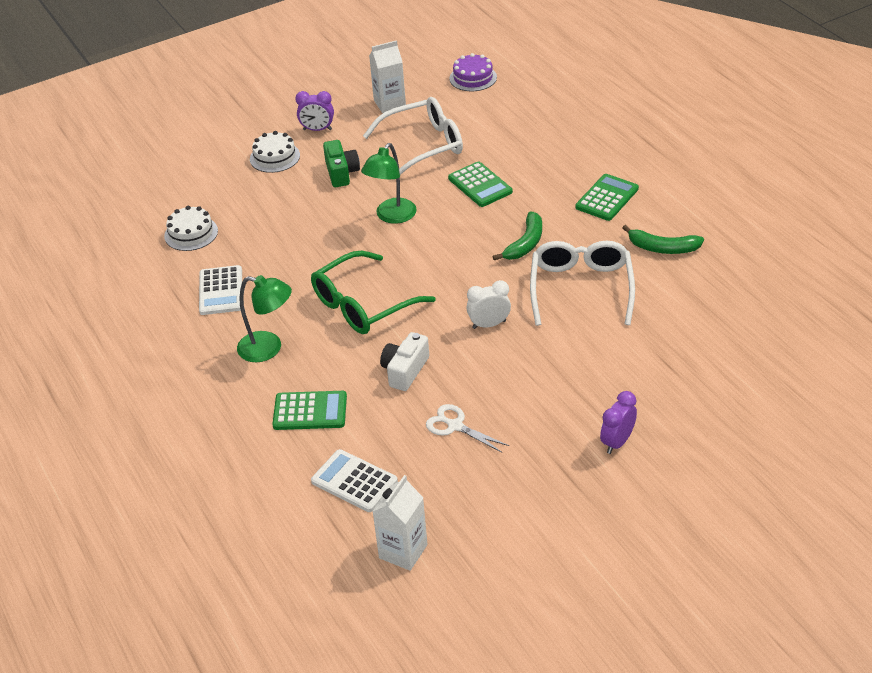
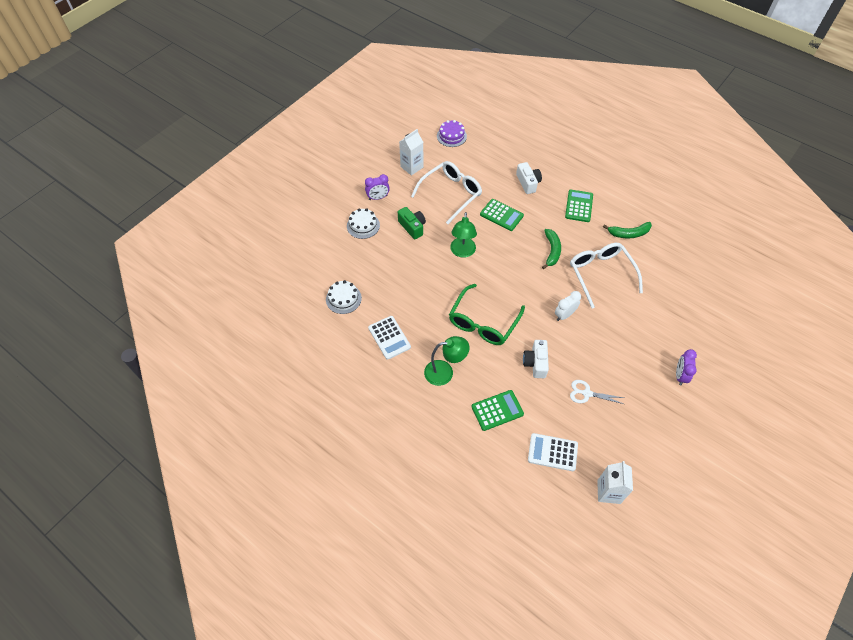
camera: 25 degrees left, 15 degrees up
(548, 154) = (528, 183): none -> white camera

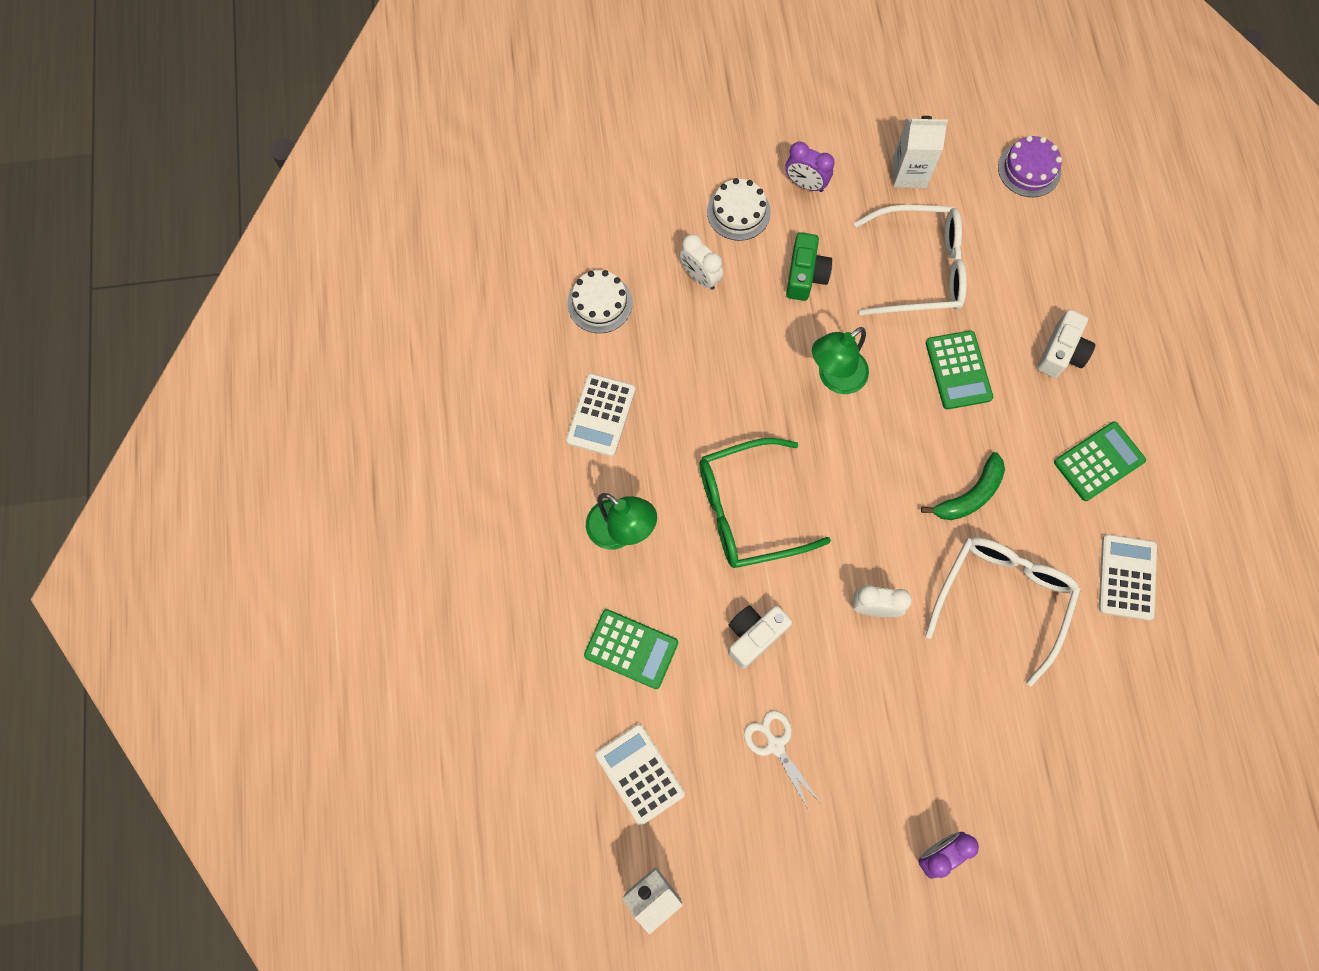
camera: 45 degrees right, 15 degrees up
(373, 258) = (700, 277): none -> white clock
(629, 233) = (1126, 577): green banana -> white calculator

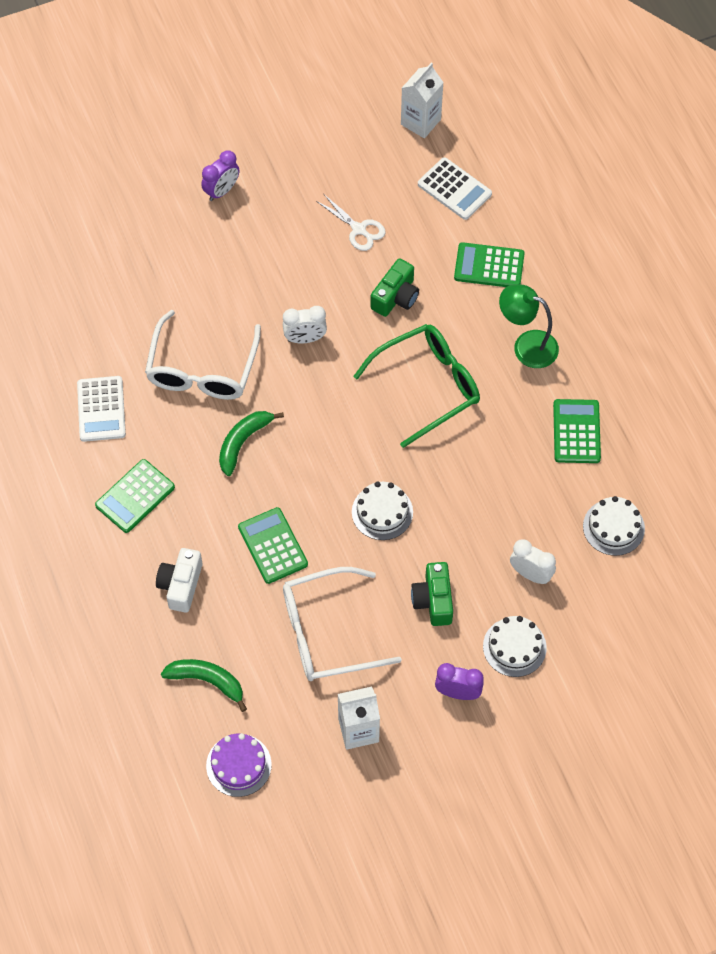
camera: 165 degrees right, 10 degrees down
(601, 415) = (576, 431): white calculator -> green calculator
(754, 636) = (395, 297): white camera -> green camera
(834, 378) = (382, 512): green lamp -> white cake
(1048, 252) = (207, 681): none -> green banana

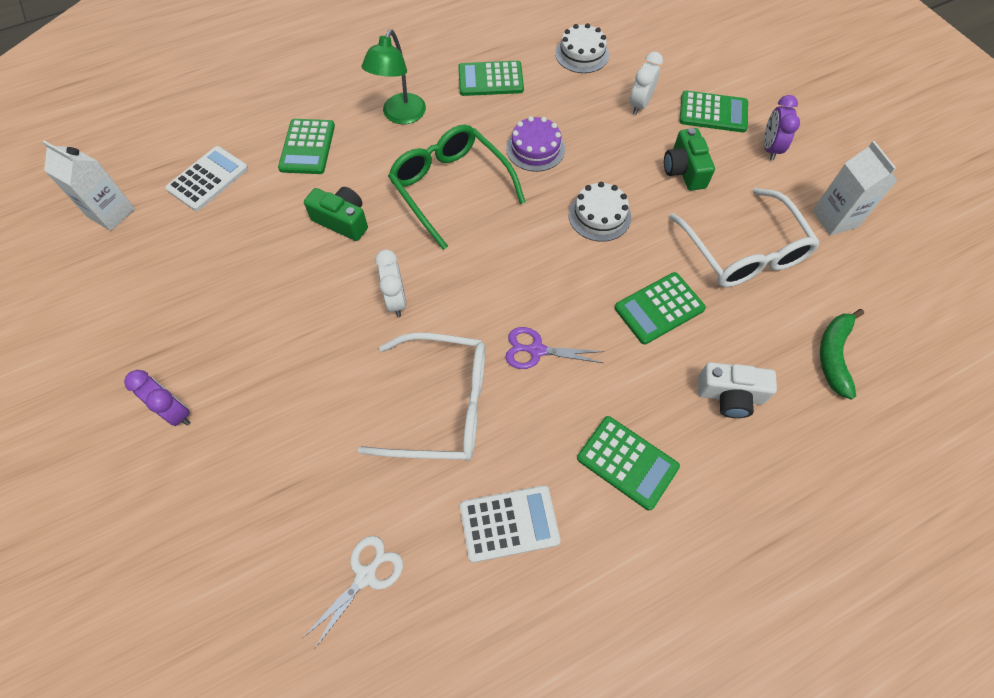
camera: 95 degrees left, 0 degrees up
(238, 765) = (913, 316): purple cake -> purple cake (535, 149)
(243, 442) = (536, 350): green banana -> purple scissors
(358, 229) = (251, 260): white scissors -> white scissors (365, 576)
(433, 600) = (684, 170): green camera -> green camera turned 90 degrees clockwise
(514, 647) = (713, 112): white cake -> green calculator

